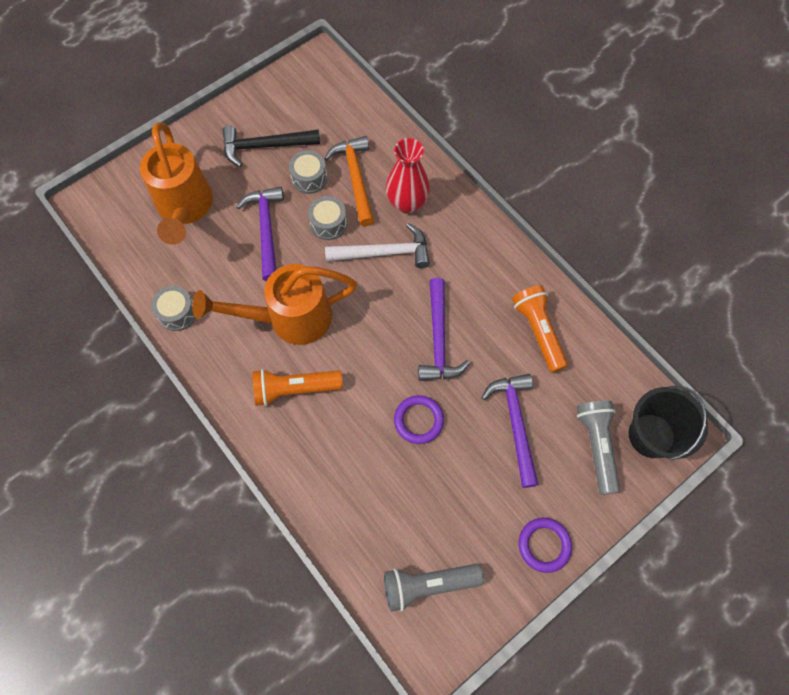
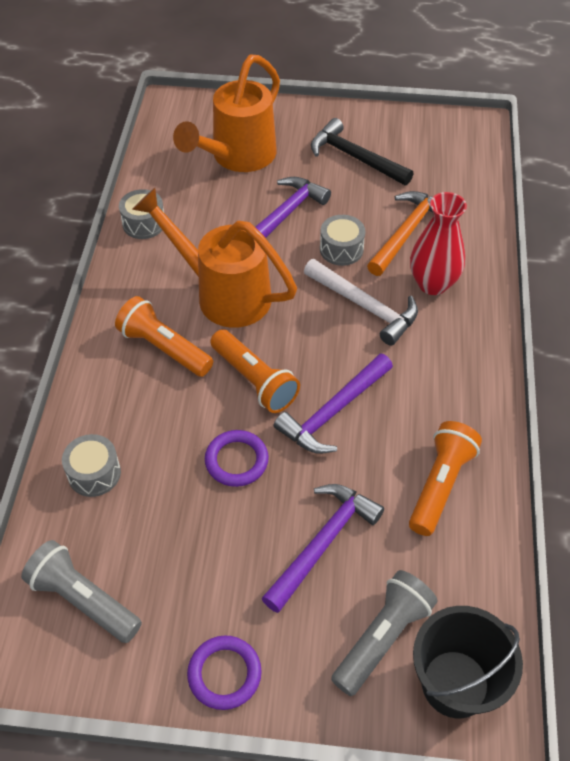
camera: 45 degrees right, 15 degrees down
(309, 178) = (365, 205): grey drum -> grey drum (94, 473)
(373, 360) = (254, 380): none -> orange flashlight

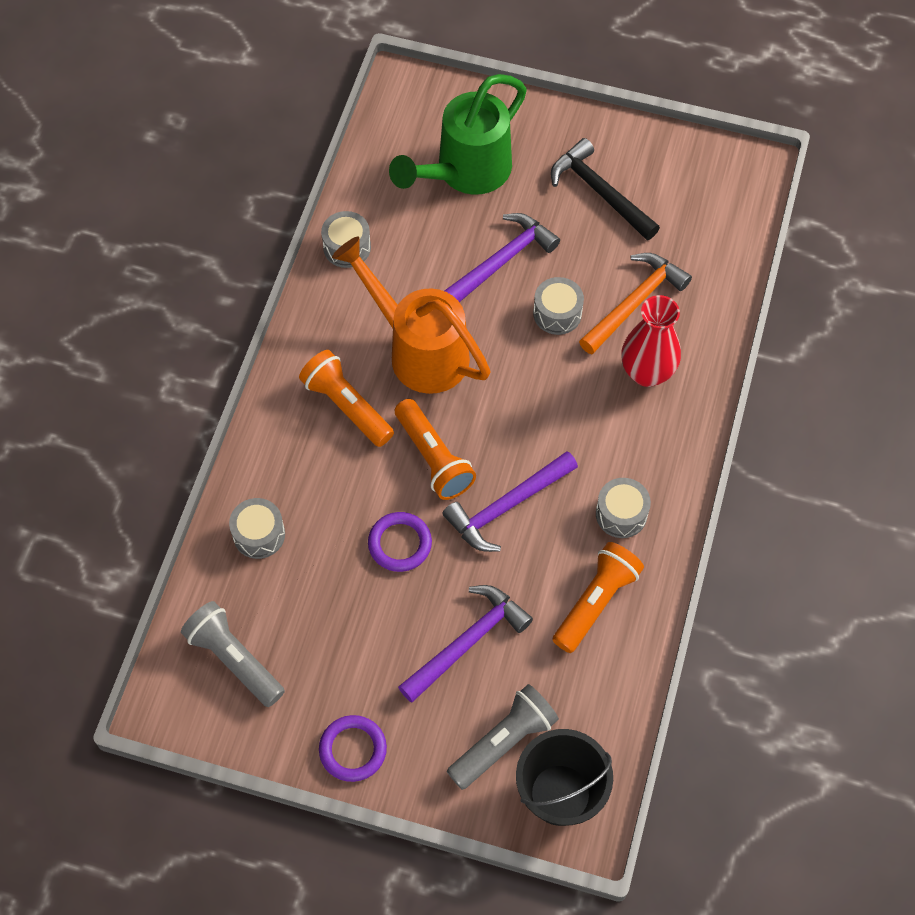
camera: 10 degrees right, 10 degrees up
(237, 158) = (464, 173): orange watering can -> green watering can
(365, 306) = (567, 389): white hammer -> none
(442, 402) = (621, 514): none -> grey drum

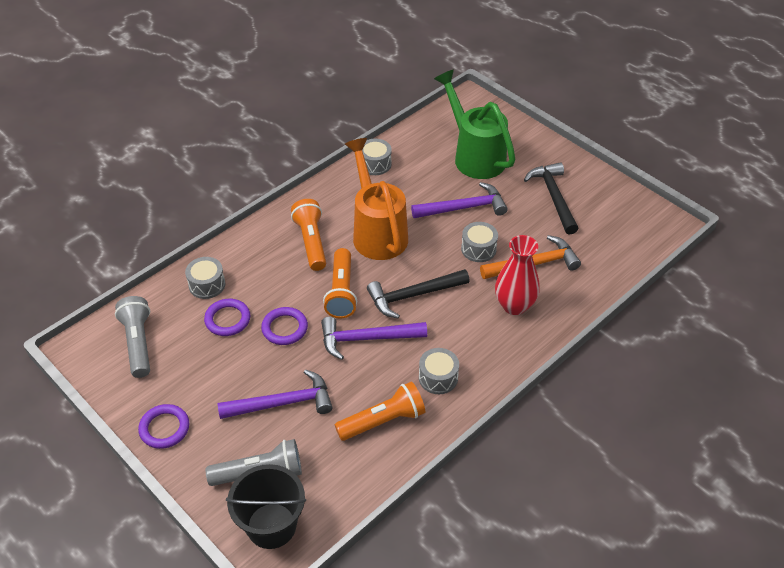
camera: 30 degrees right, 15 degrees down
(321, 569) = (227, 319): none -> purple ring
(464, 173) = (474, 155): green watering can -> green watering can turned 75 degrees clockwise
(522, 419) = (413, 295): none -> black hammer

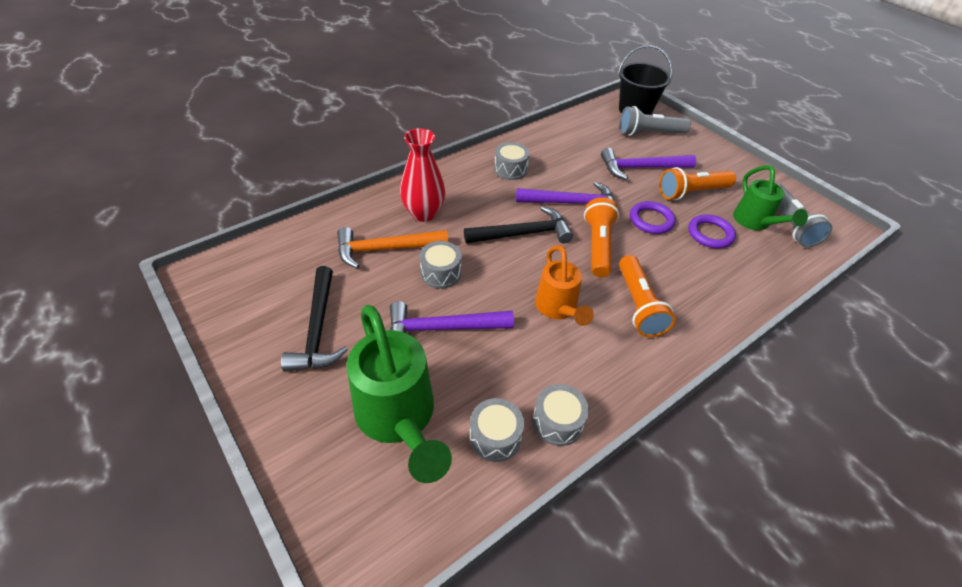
camera: 175 degrees left, 0 degrees up
(164, 428) = (732, 164): purple ring -> none
(174, 340) = (755, 223): none -> green watering can
(207, 285) = (746, 270): grey drum -> grey drum (495, 437)
(377, 231) = (558, 309): orange watering can -> orange watering can, size x0.62
(383, 421) = (559, 149): orange flashlight -> orange flashlight (691, 192)

